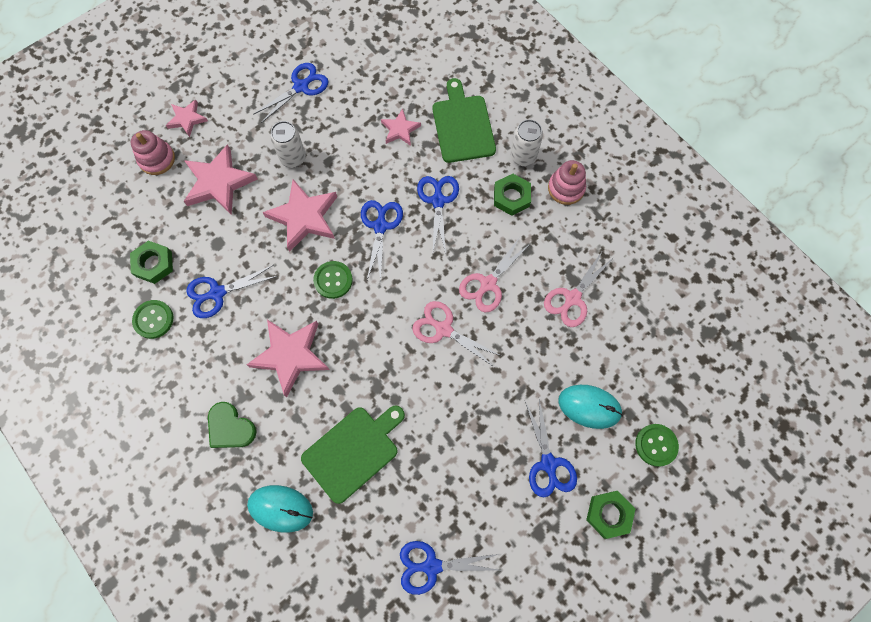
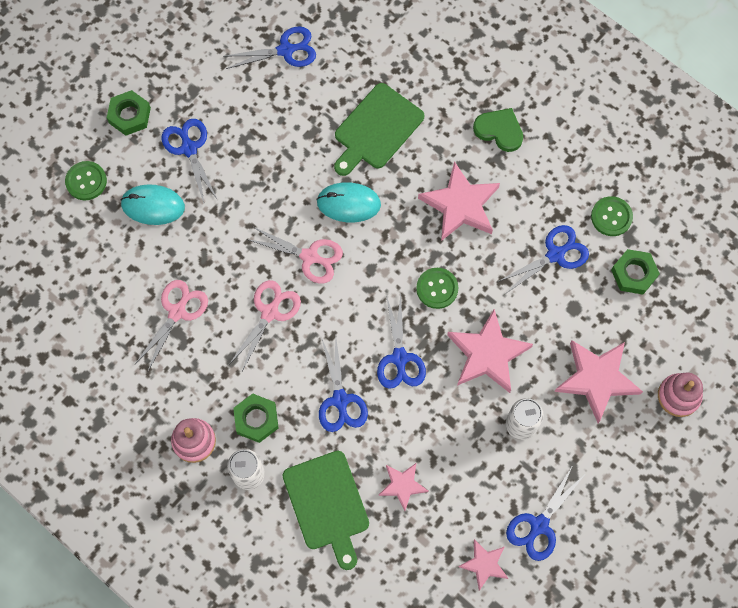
camera: 170 degrees right, 0 degrees up
(187, 119) = (663, 455): pink star -> pink star (484, 564)
(280, 508) = (431, 72): turquoise mouse -> turquoise mouse (348, 203)

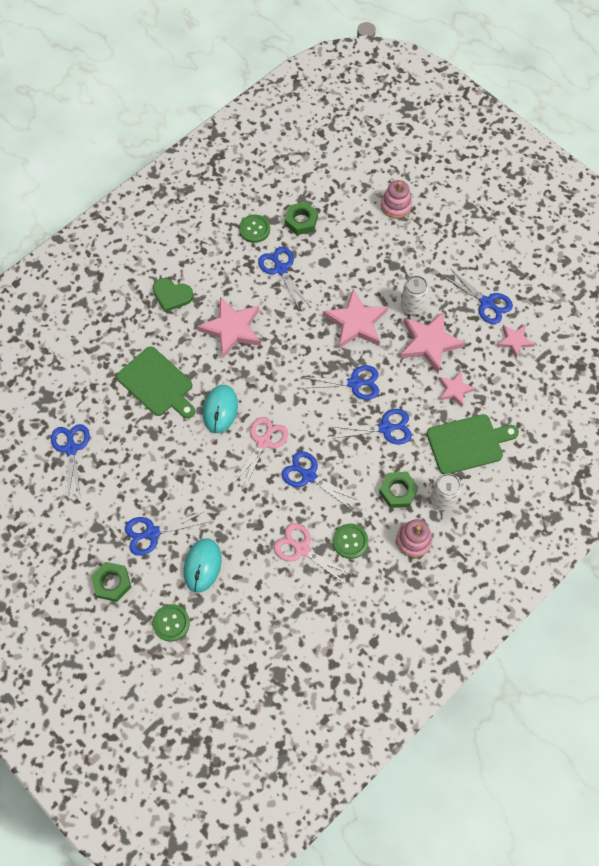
camera: 85 degrees left, 5 degrees down
(270, 313) = (309, 476): pink scissors -> blue scissors
(437, 288) = (300, 352): green button -> green button (350, 541)
(499, 130) = (172, 295): green heart -> green heart turned 105 degrees counterclockwise
(596, 379) = (380, 254): pink star -> pink star (429, 343)

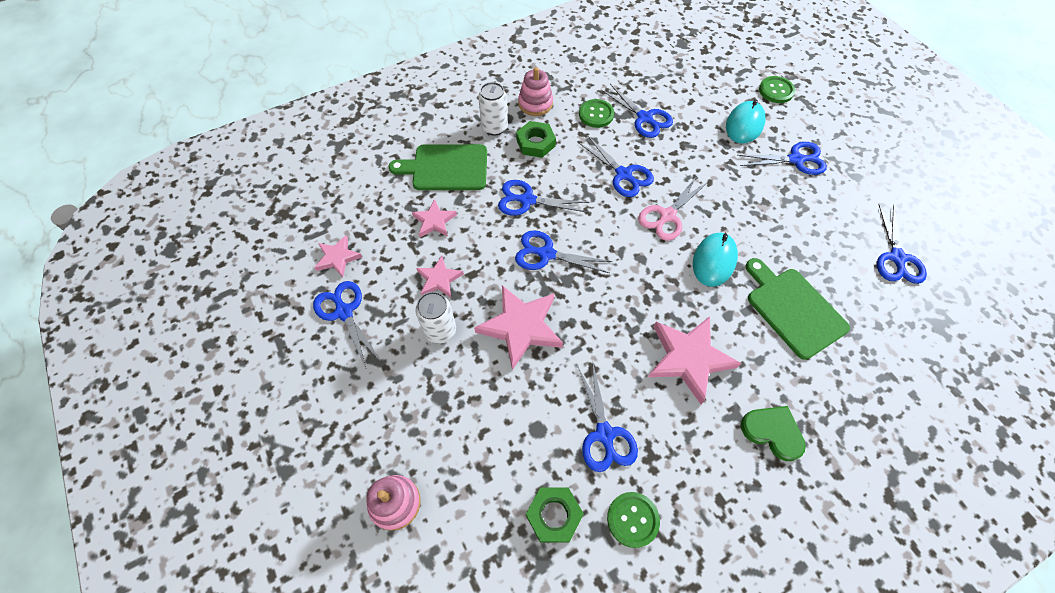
camera: 165 degrees left, 5 degrees down
(112, 583) = (835, 129): green nut -> none
(302, 549) = (644, 118): pink scissors -> blue scissors
(429, 343) = (439, 279): pink star -> pink star, size x0.56

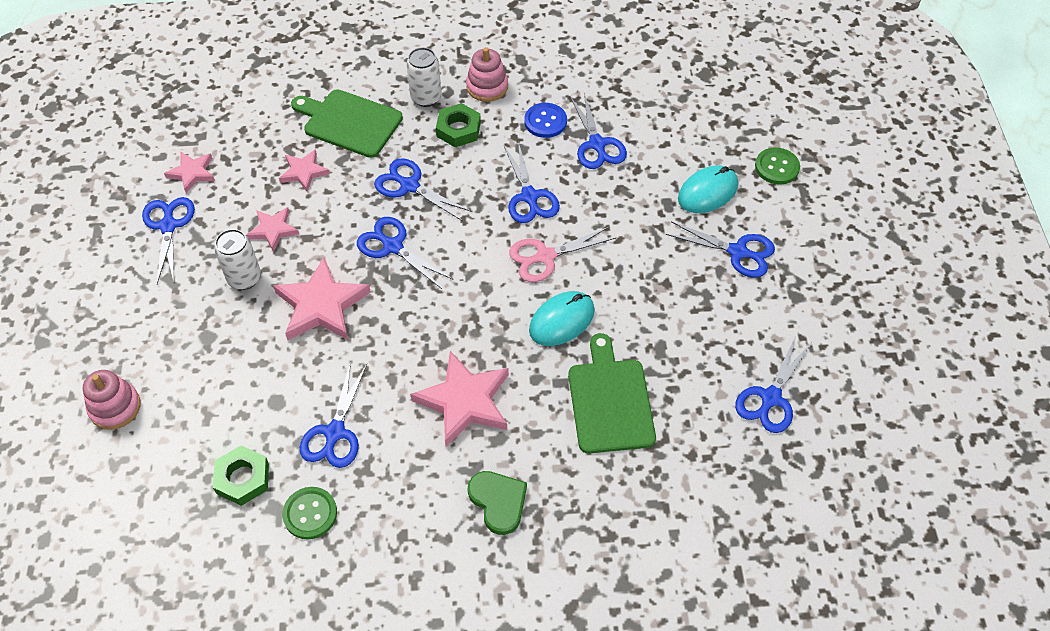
camera: 25 degrees right, 5 degrees down
(596, 114) = (545, 121): green button -> blue button

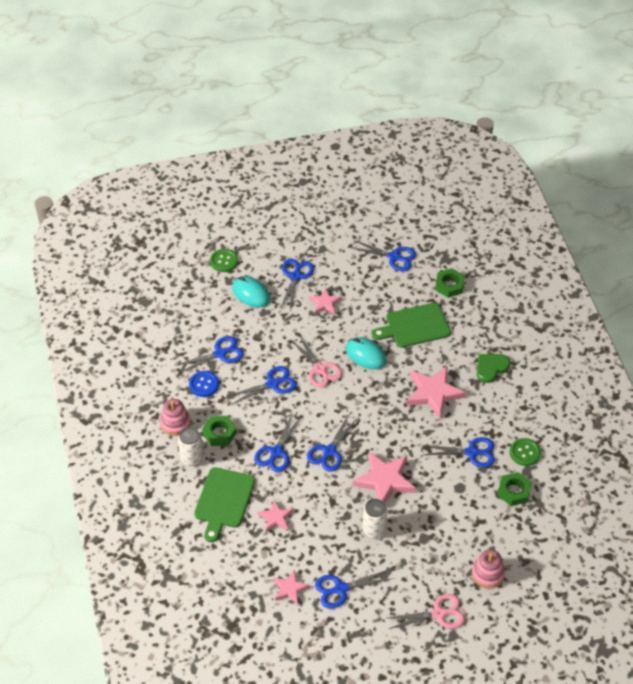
camera: 100 degrees left, 5 degrees down
(81, 331) = (438, 614): none -> pink scissors
(273, 230) = (330, 523): pink star -> pink star (325, 303)
(696, 474) = (449, 285): none -> green nut

